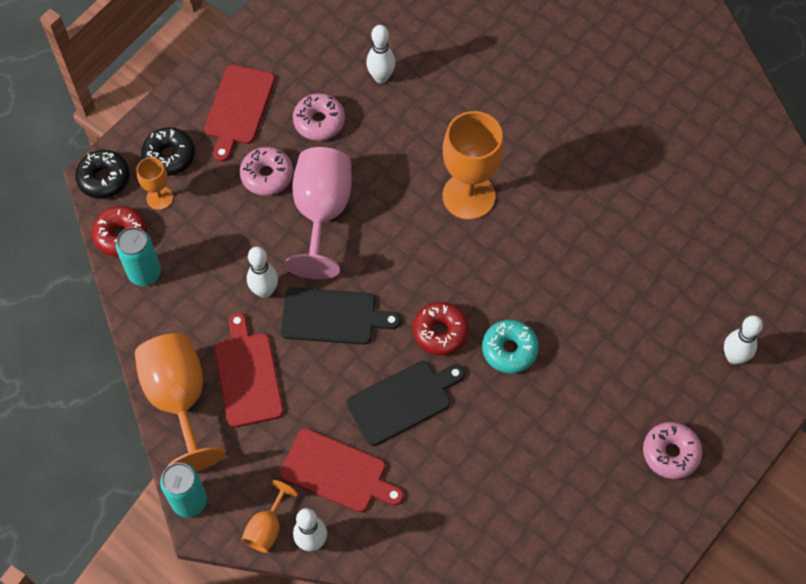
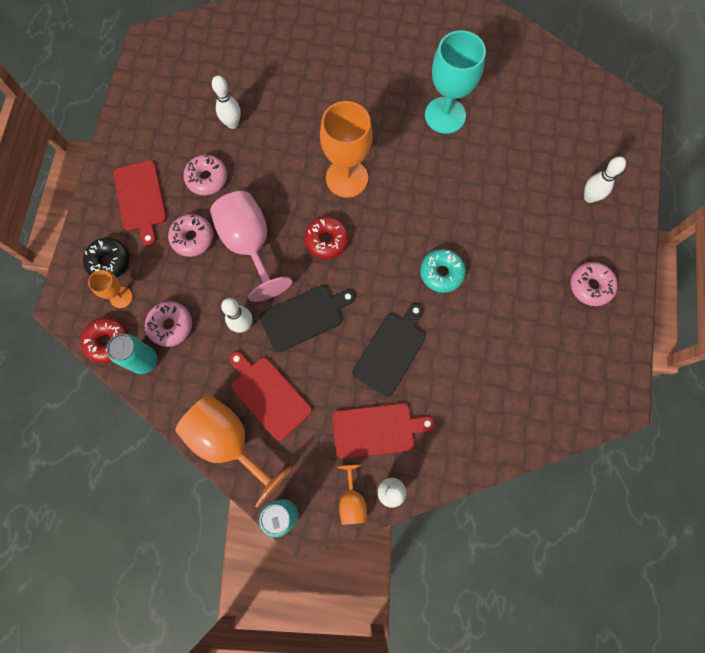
camera: 30 degrees left, 10 degrees up
(104, 178) = (68, 305): black donut -> none
(191, 252) = (171, 325): none -> pink donut
(440, 332) = (387, 286): red donut -> red donut (327, 240)
(622, 183) = (445, 115): none -> turquoise goblet

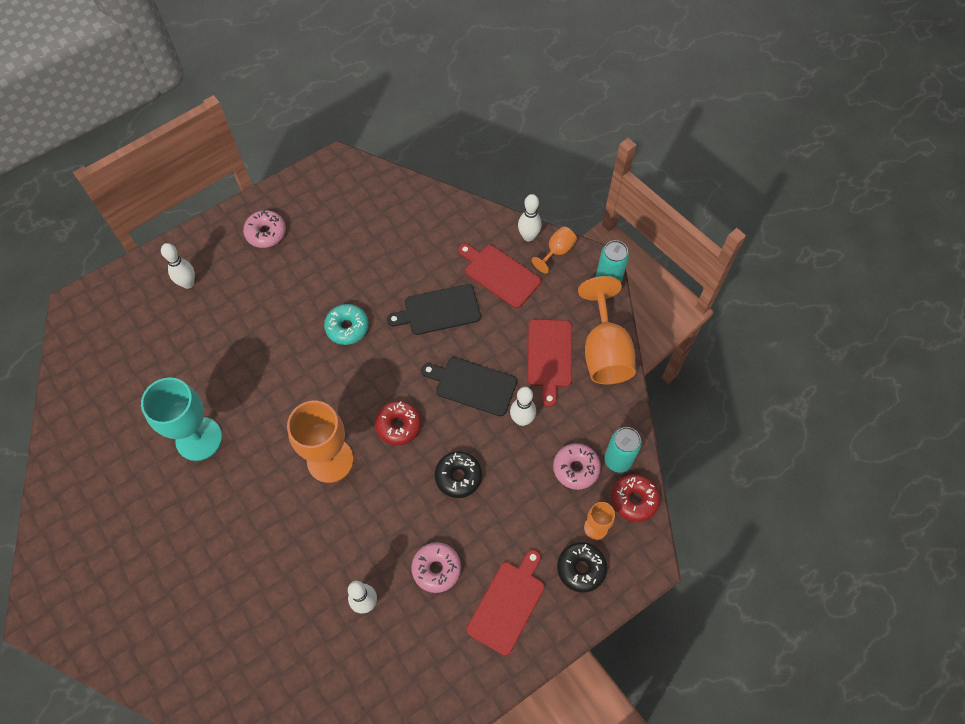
camera: 135 degrees left, 10 degrees down
(192, 238) = (497, 525): pink donut -> none
(249, 245) = (458, 477): pink goblet -> black donut

